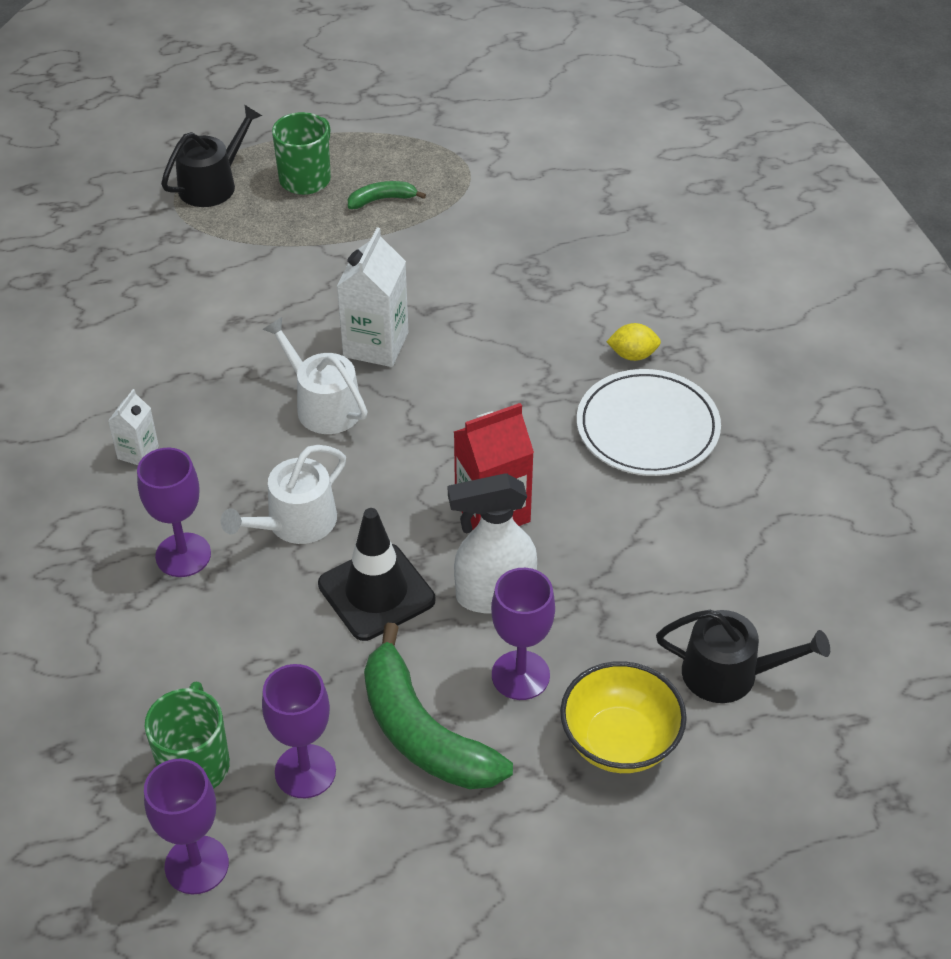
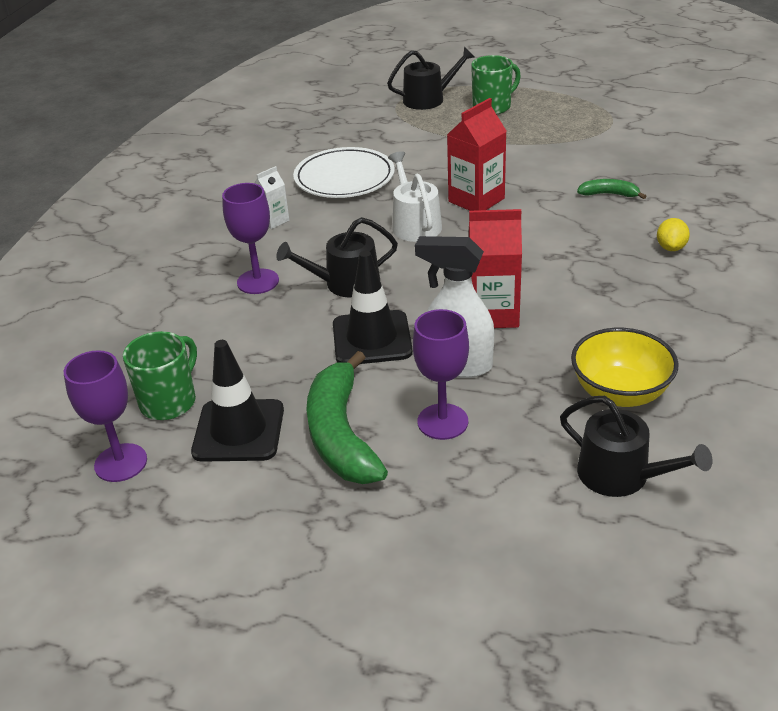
camera: 30 degrees right, 10 degrees down
(295, 523) = (345, 283): white watering can -> black watering can
(305, 771) = (238, 431): purple goblet -> black traffic cone
(376, 345) = (476, 200): white carton -> red carton
(382, 200) = (537, 126): green banana -> green banana (609, 194)
(619, 741) = (493, 492): yellow bowl -> yellow bowl (620, 392)
(633, 355) = (671, 247): yellow lemon -> yellow lemon turned 75 degrees clockwise
(647, 428) = (654, 294): white plate -> white plate (344, 178)

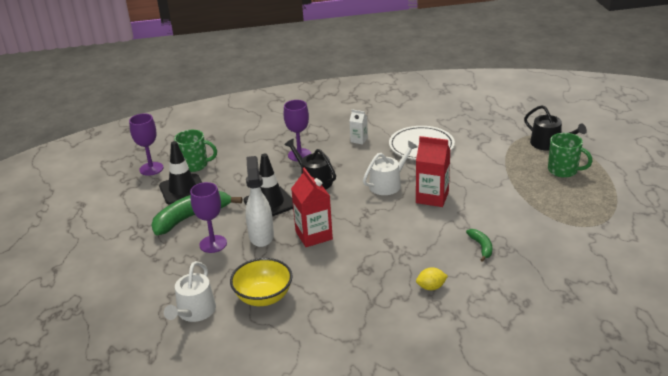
camera: 65 degrees right, 5 degrees down
(621, 475) = (194, 312): black watering can -> white watering can

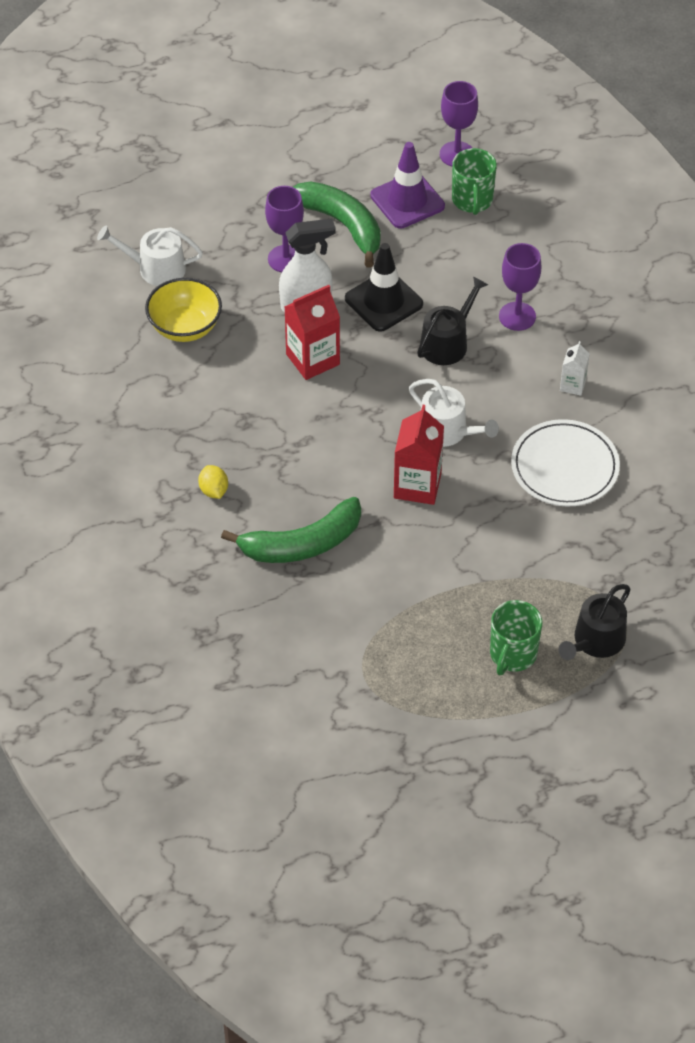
camera: 80 degrees right, 20 degrees up
(182, 189) = (407, 201): black traffic cone -> purple traffic cone
(481, 247) = (302, 544): green banana -> green banana, size x2.08

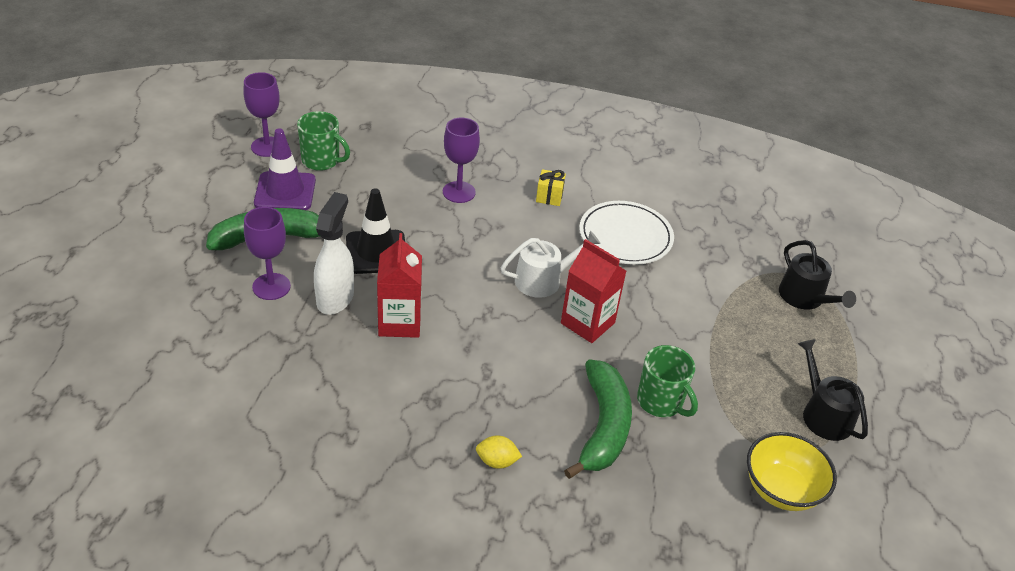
camera: 65 degrees left, 10 degrees down
(155, 268) = (189, 377): white watering can -> none
(185, 327) = (282, 390): yellow bowl -> yellow bowl (781, 489)
(447, 342) = (452, 238): black watering can -> black watering can (823, 414)
(512, 654) = (796, 349): green mug -> green mug (660, 402)
(573, 385) = (549, 197): white carton -> yellow gift

